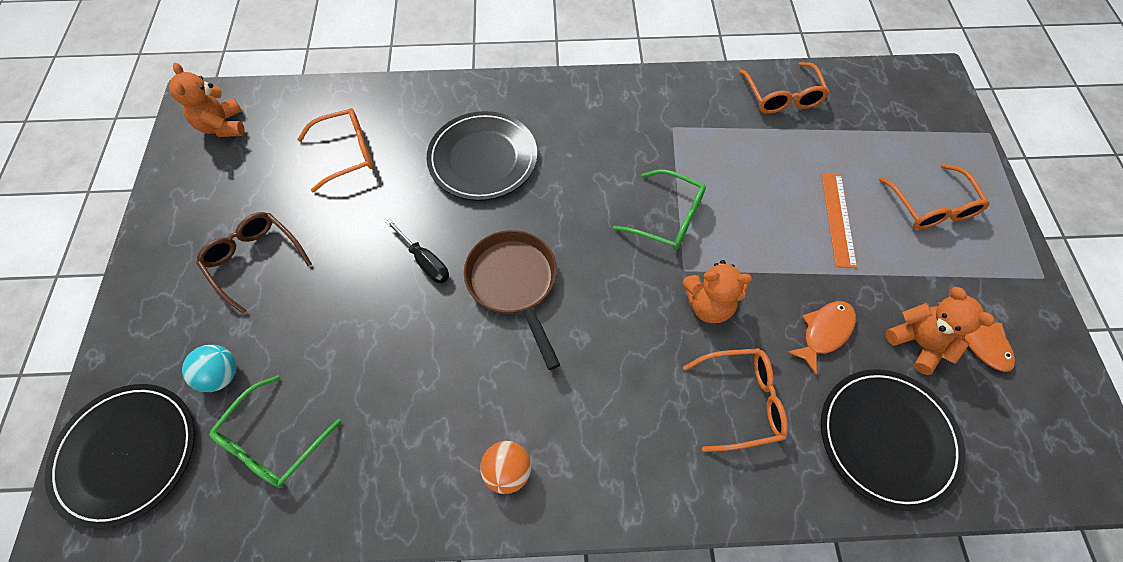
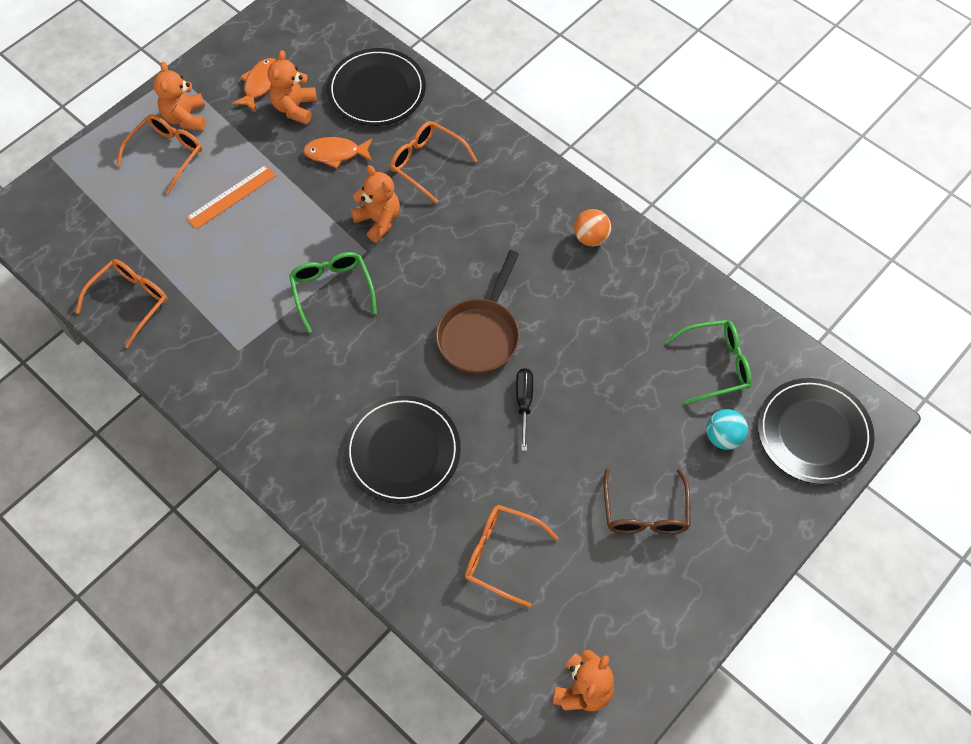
camera: 135 degrees left, 0 degrees up
(972, 248) = (185, 118): none -> orange teddy bear

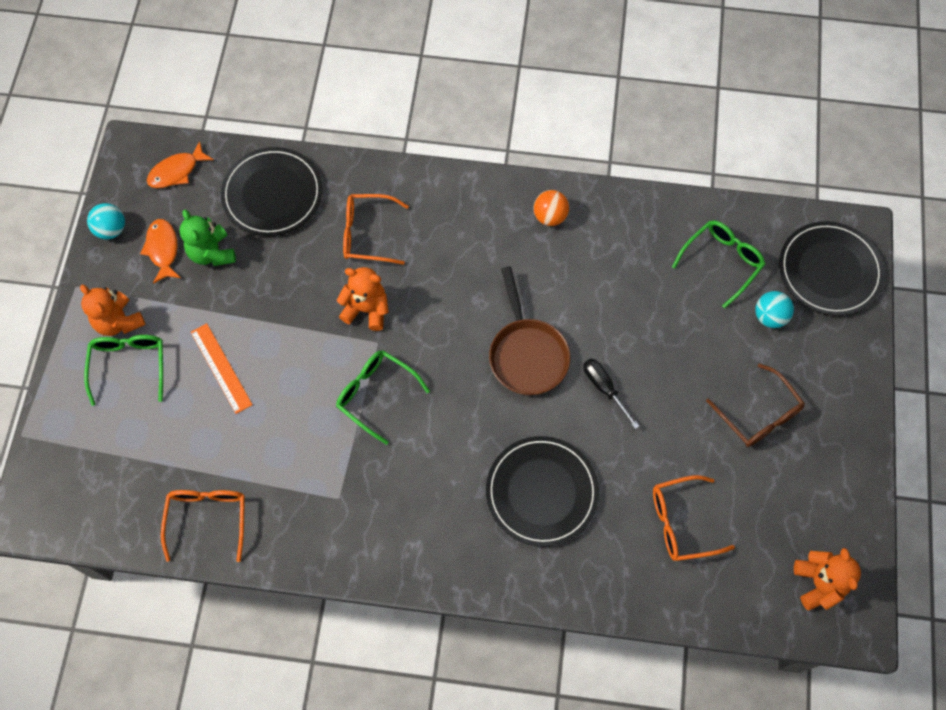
camera: 35 degrees left, 5 degrees up
(167, 154) = (129, 365): orange glasses -> green glasses
(231, 197) = (221, 368): orange ruler -> orange ruler turned 45 degrees counterclockwise
(235, 48) = (111, 229): none -> turquoise ball
(294, 108) = (212, 253): orange teddy bear -> green teddy bear
(335, 153) = (282, 272): orange fish -> orange fish (177, 171)

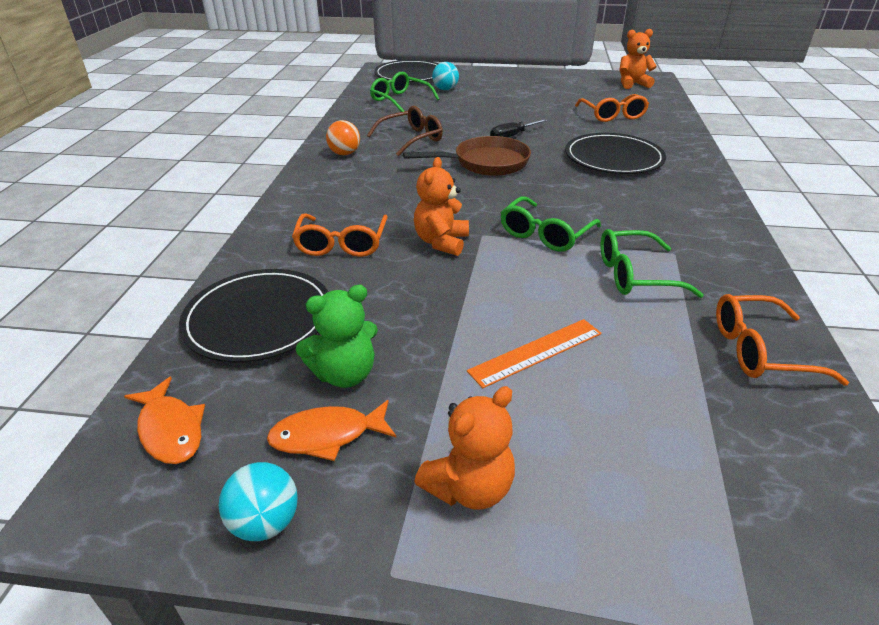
camera: 90 degrees left, 30 degrees down
(129, 365) = (553, 462): green glasses -> green glasses (634, 275)
(759, 415) = (521, 94): brown glasses -> brown glasses (411, 139)

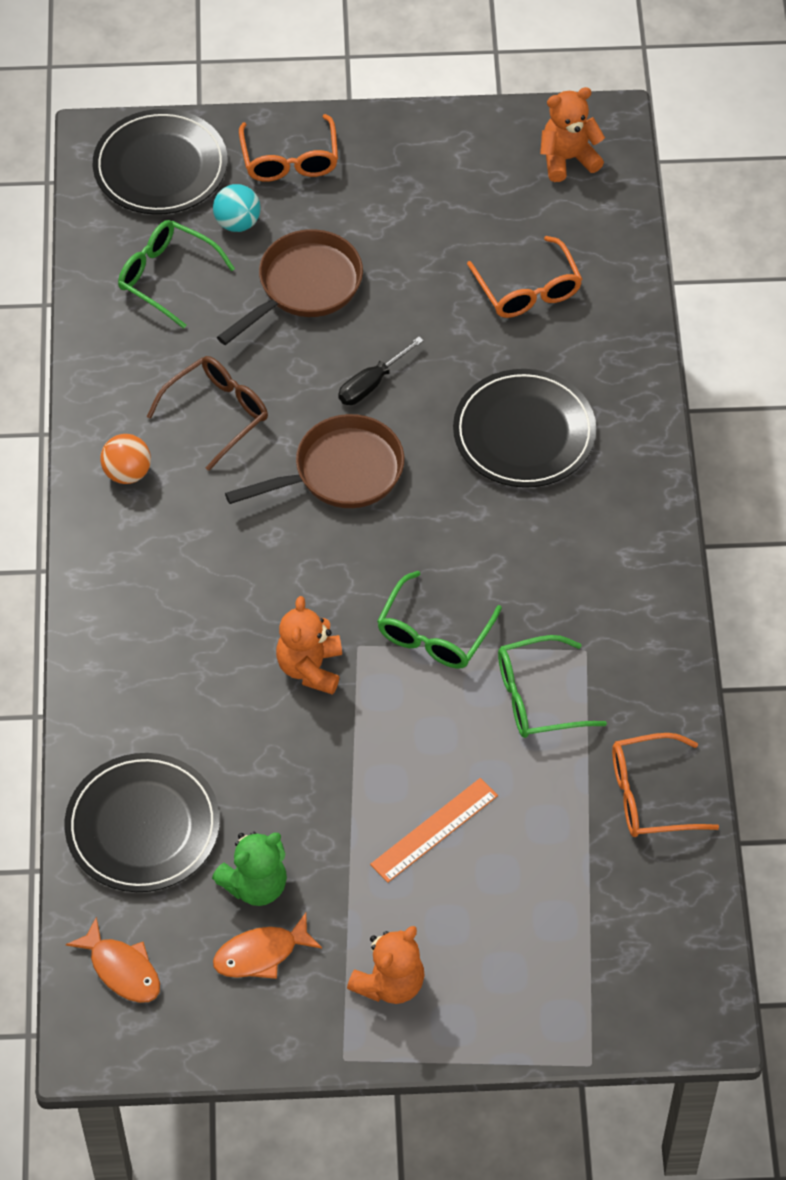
camera: 10 degrees left, 20 degrees up
(265, 522) = (239, 1036): turquoise ball -> none
(341, 244) = (190, 689): orange glasses -> orange glasses (290, 160)
(478, 107) = (304, 286): none -> brown pan

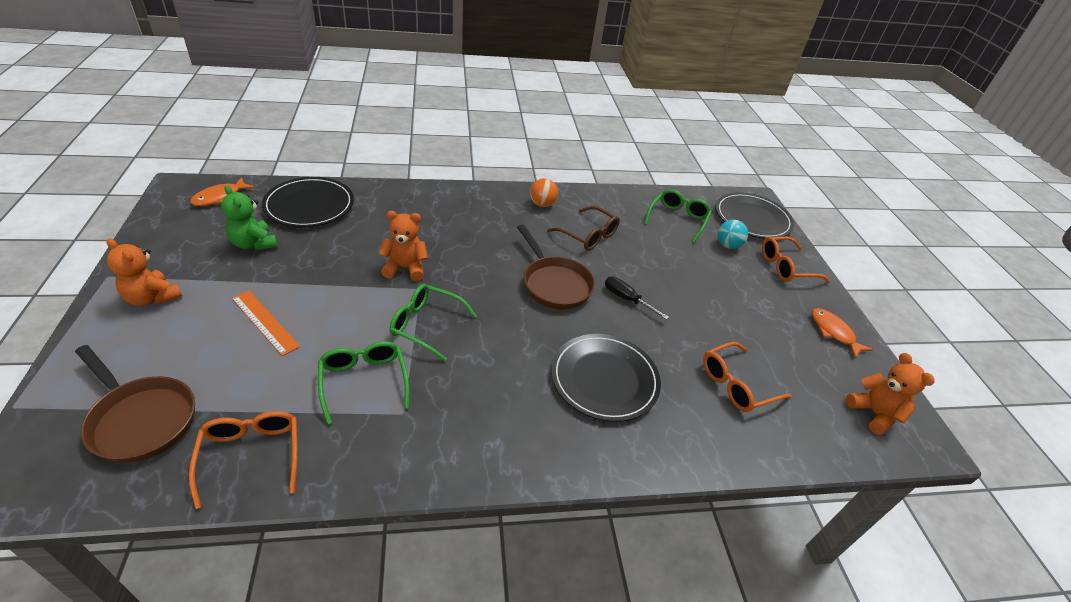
camera: 80 degrees right, 15 degrees down
(261, 954) = (204, 245): orange fish -> orange fish (833, 332)
(304, 286) = (692, 271): brown pan -> brown pan (141, 419)

